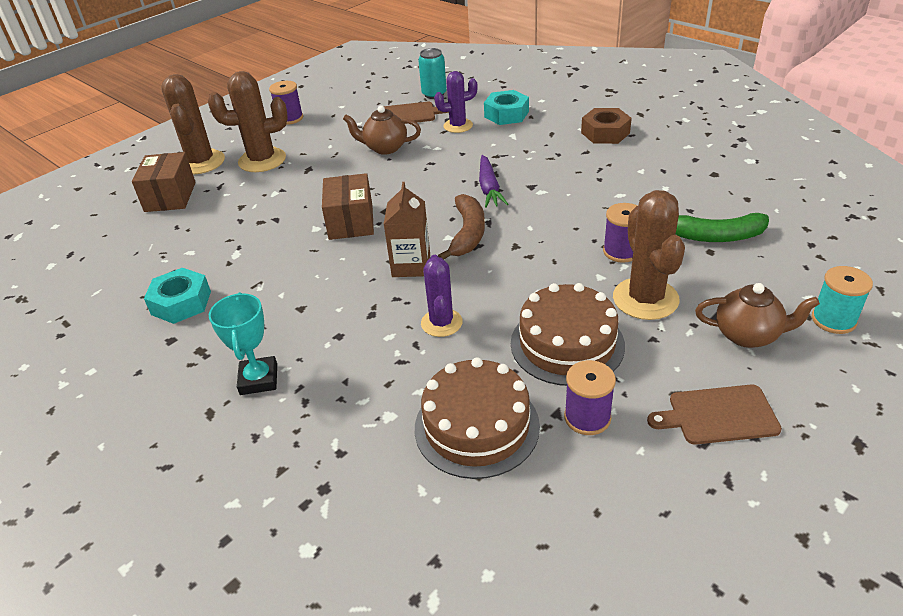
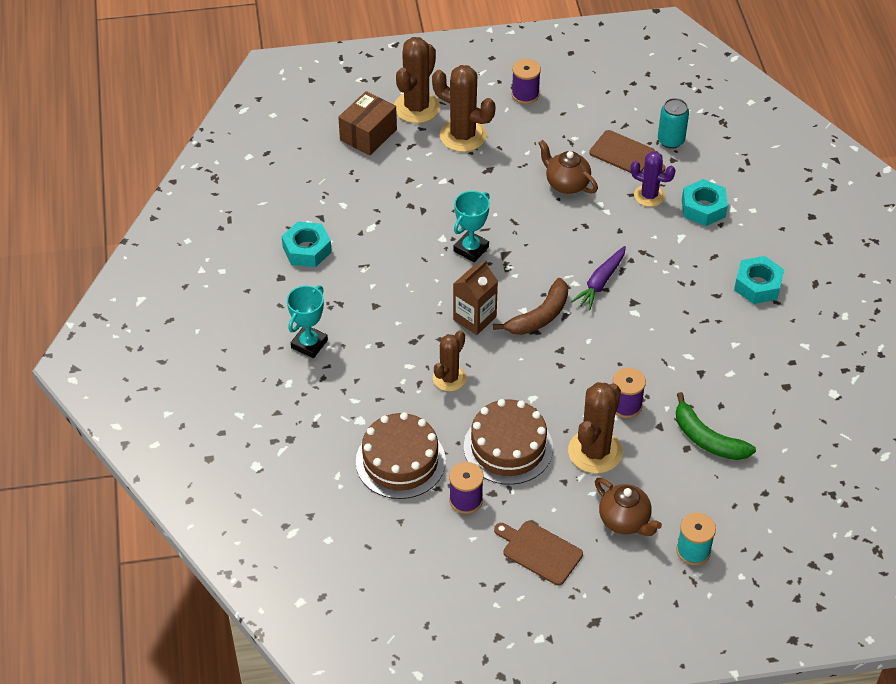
camera: 35 degrees right, 10 degrees up
(351, 222) = (471, 249): brown box -> turquoise trophy
(441, 323) = (449, 378): purple cactus -> brown cactus
(605, 133) = (757, 285): brown nut -> turquoise nut

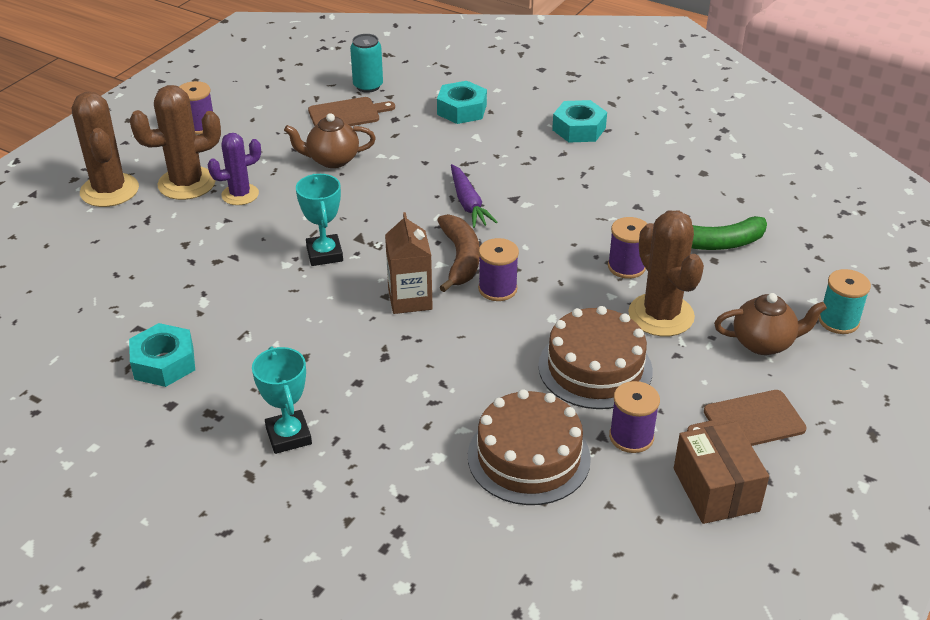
camera: 50 degrees left, 10 degrees down
(368, 135) = (90, 237): brown box -> brown box (716, 489)
(449, 378) = (462, 358): brown cactus -> none
(530, 353) = (497, 289): none -> purple spool
(649, 196) = (409, 127): purple cactus -> purple cactus (240, 194)

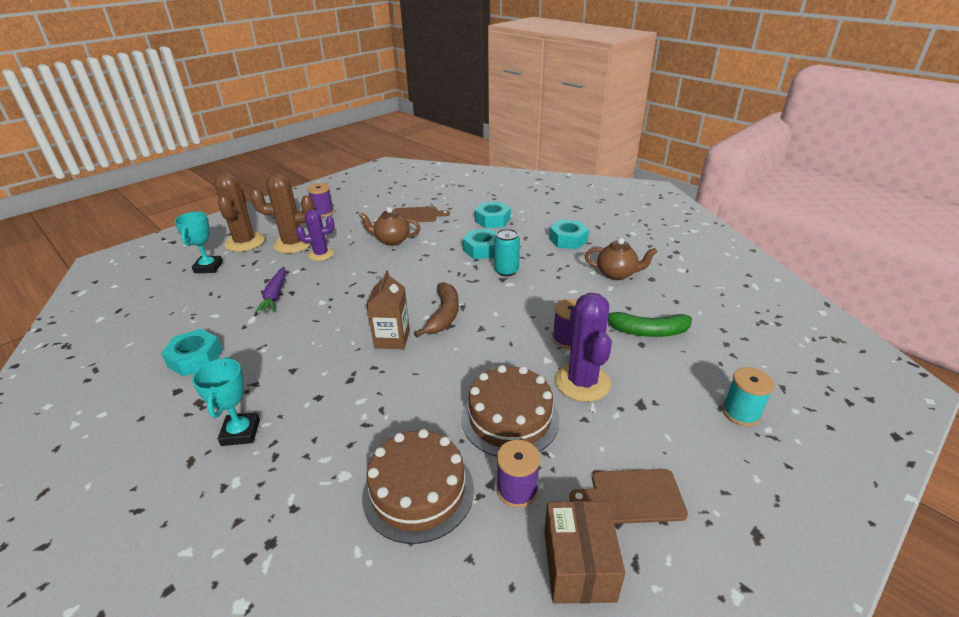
camera: 15 degrees right, 5 degrees down
(324, 254) = (351, 299): turquoise trophy -> turquoise trophy (208, 267)
(368, 86) = (439, 201): turquoise can -> turquoise can (506, 271)
(468, 158) = (482, 249): none -> turquoise nut
(468, 203) = (468, 278): purple carrot -> purple carrot (275, 295)
(497, 289) = (460, 341): purple spool -> none
(661, 315) = (582, 382): brown cactus -> purple cactus
(764, 343) = (666, 421): brown teapot -> brown teapot (617, 274)

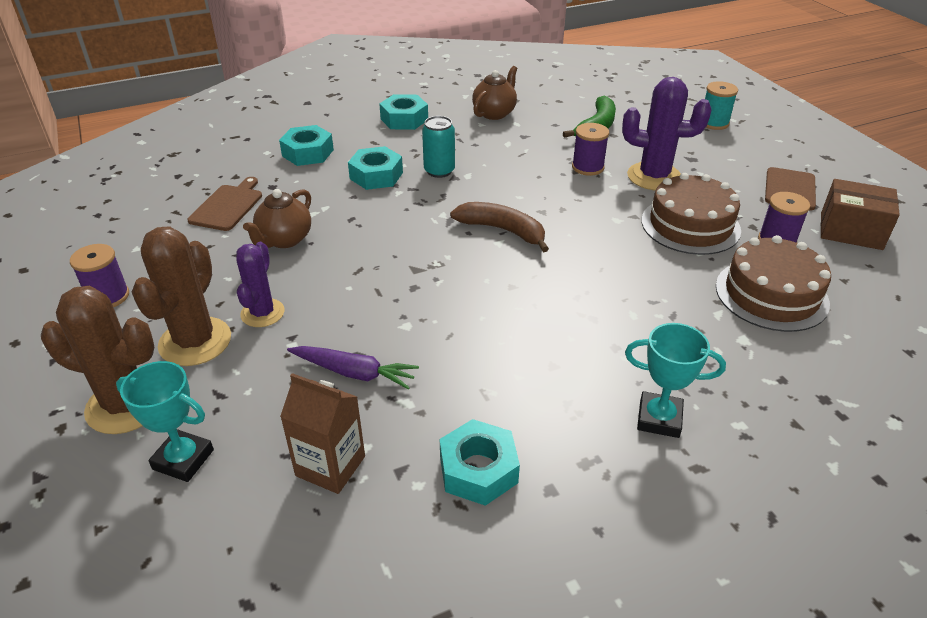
camera: 70 degrees left, 5 degrees up
(392, 339) = (529, 275): brown carton -> brown carton (330, 466)

